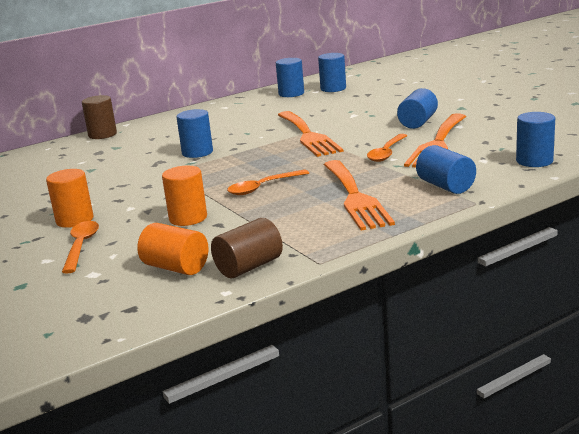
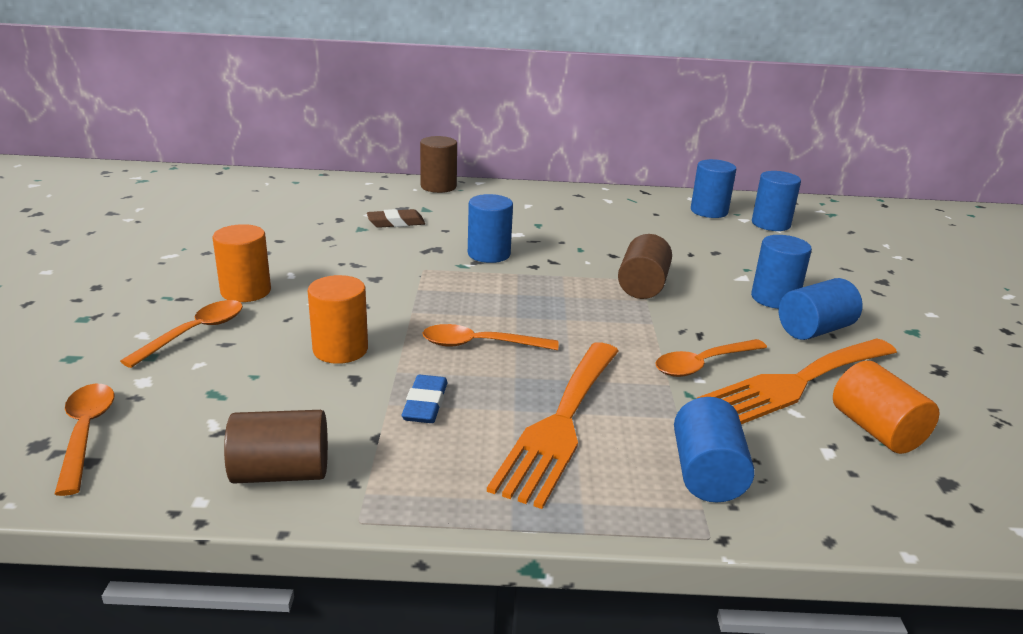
camera: 30 degrees right, 5 degrees up
(105, 302) = (86, 434): none -> orange spoon
(109, 159) = (396, 223): none -> brown eraser
(176, 267) = (217, 423): orange cylinder -> orange cylinder (876, 430)
(276, 217) = (425, 404): none -> blue eraser
(308, 136) = (642, 286): orange fork -> brown cylinder
(534, 161) = (912, 499): blue cylinder -> blue cylinder (774, 298)

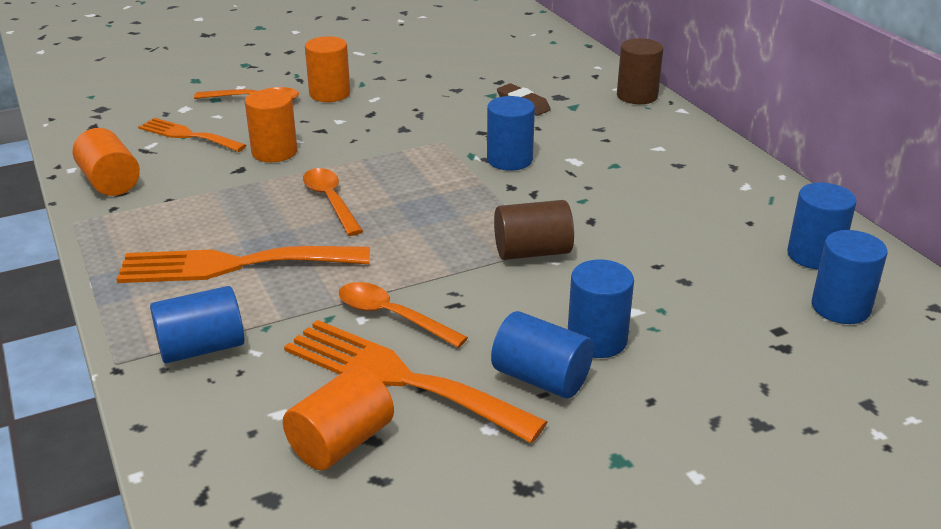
camera: 65 degrees right, 5 degrees up
(86, 434) = (118, 115): orange spoon -> none
(224, 393) = (188, 135): none -> orange fork
(281, 473) = (110, 182): brown cylinder -> orange cylinder
(425, 404) = (222, 204): blue eraser -> none

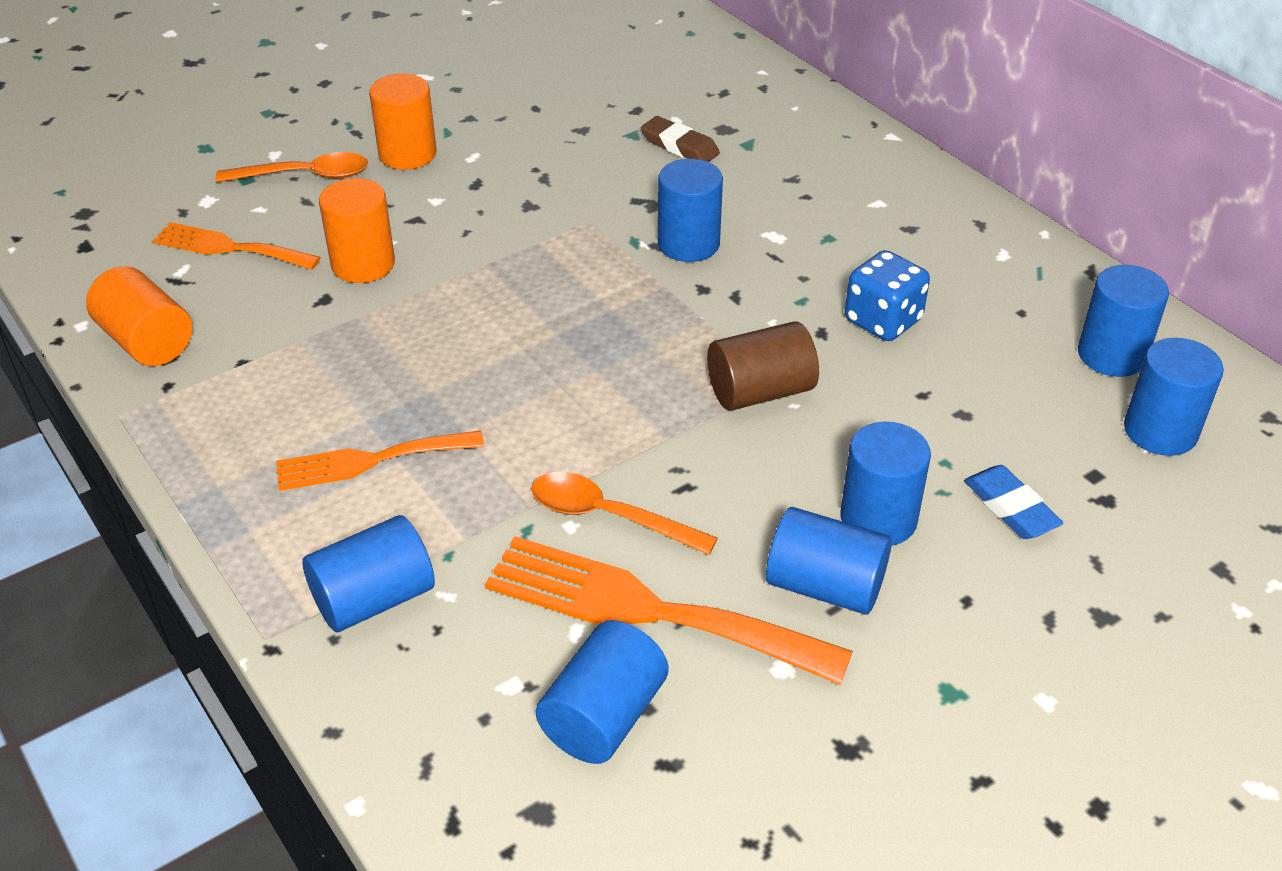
camera: 10 degrees left, 10 degrees up
(233, 265) = (370, 461): orange fork -> orange fork, size x0.61
(331, 201) = (468, 339): orange spoon -> none
(341, 442) = (603, 716): orange cylinder -> blue cylinder
(637, 96) = (827, 118): brown cylinder -> none
(640, 218) = (883, 321): none -> blue dice
(704, 344) = (1010, 508): none -> blue eraser

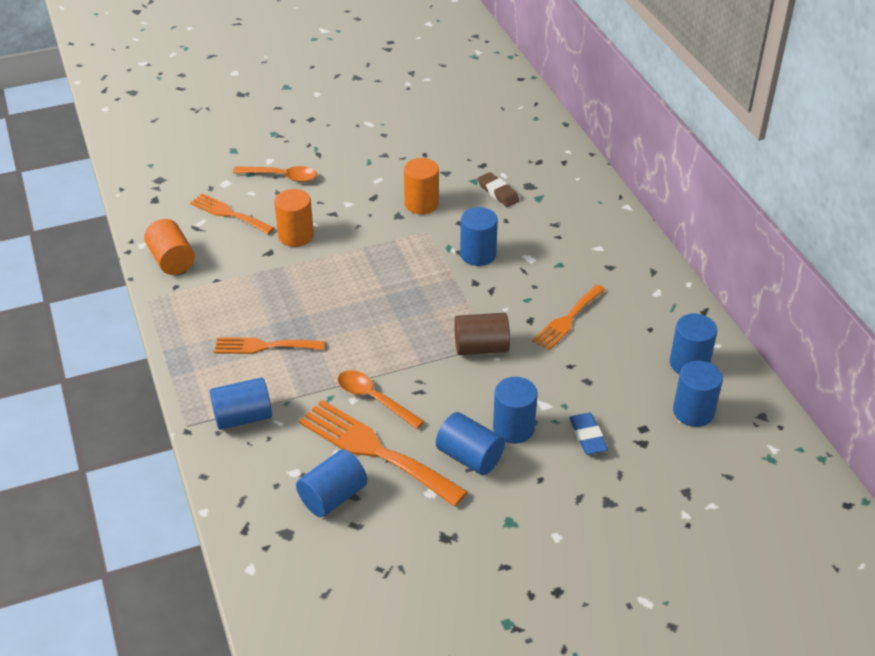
camera: 15 degrees right, 0 degrees up
(407, 154) = (342, 172): orange cylinder -> orange cylinder (421, 204)
(883, 321) = (567, 319): blue dice -> orange fork

